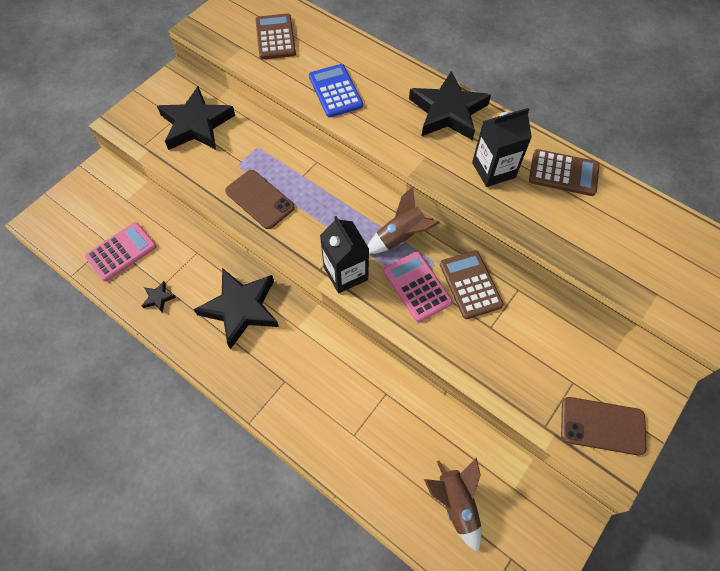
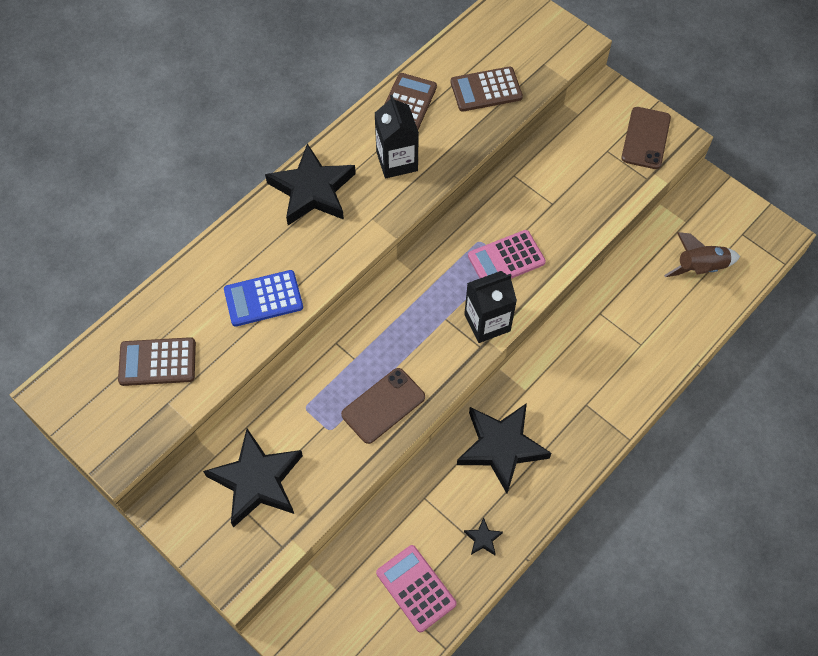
camera: 85 degrees left, 0 degrees up
(401, 237) = (446, 267): brown rocket -> none
(470, 284) = (506, 213): brown calculator -> brown calculator (486, 90)

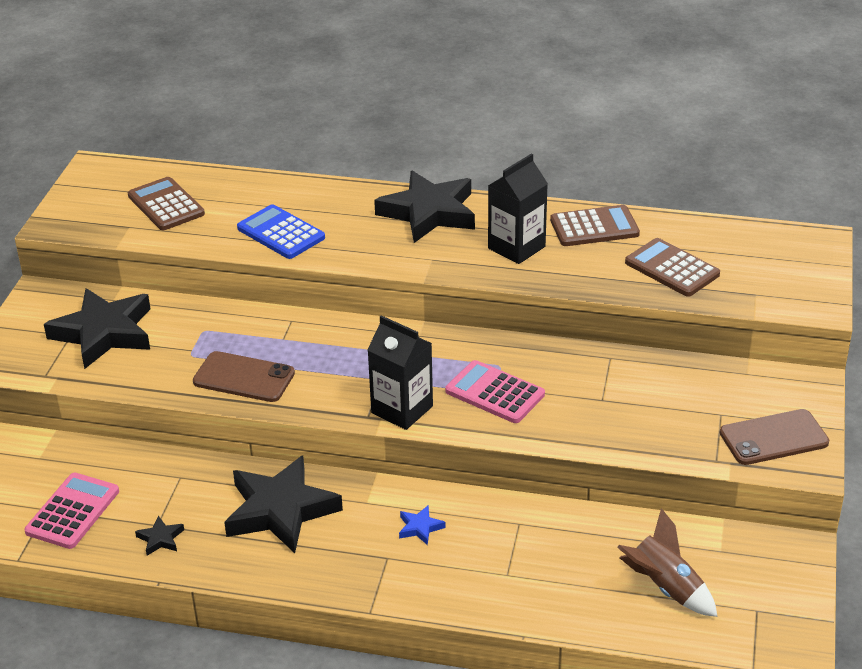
camera: 60 degrees right, 25 degrees down
(570, 371) = (420, 527): none -> blue star

